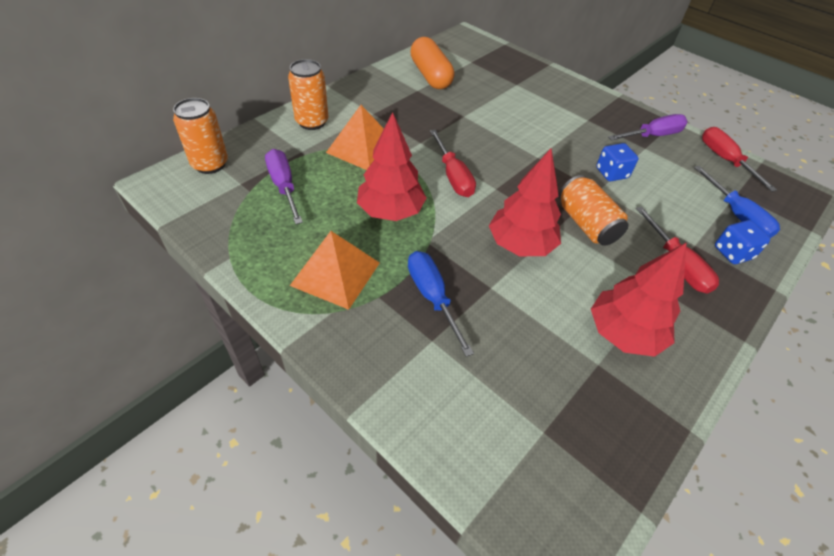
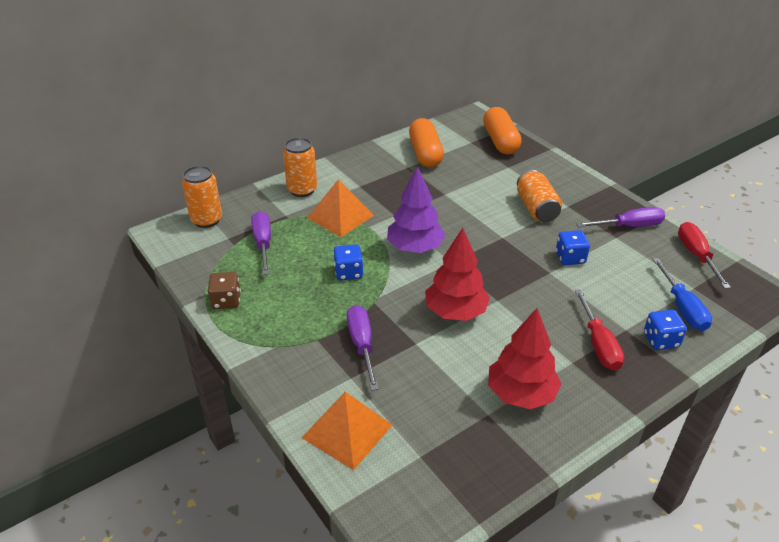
camera: 15 degrees right, 10 degrees down
(257, 261) = (226, 301): none -> brown dice
(335, 273) = (286, 317): orange pyramid -> orange pyramid (347, 431)
(390, 211) = (348, 273): red tree -> blue dice
(432, 297) = (362, 345): blue screwdriver -> purple screwdriver
(453, 176) = (415, 248): red screwdriver -> purple tree
(500, 59) = (500, 141): none -> orange capsule
(586, 224) = (525, 300): orange can -> orange can (536, 208)

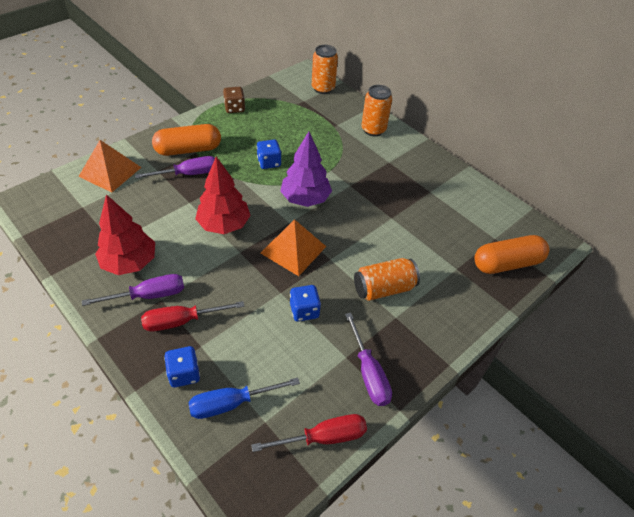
camera: 80 degrees right, 10 degrees up
(263, 243) = (299, 117): purple screwdriver -> purple screwdriver (149, 295)
(340, 216) = (341, 153): orange pyramid -> orange pyramid (293, 249)
(425, 154) = (458, 203): orange capsule -> orange capsule (188, 150)

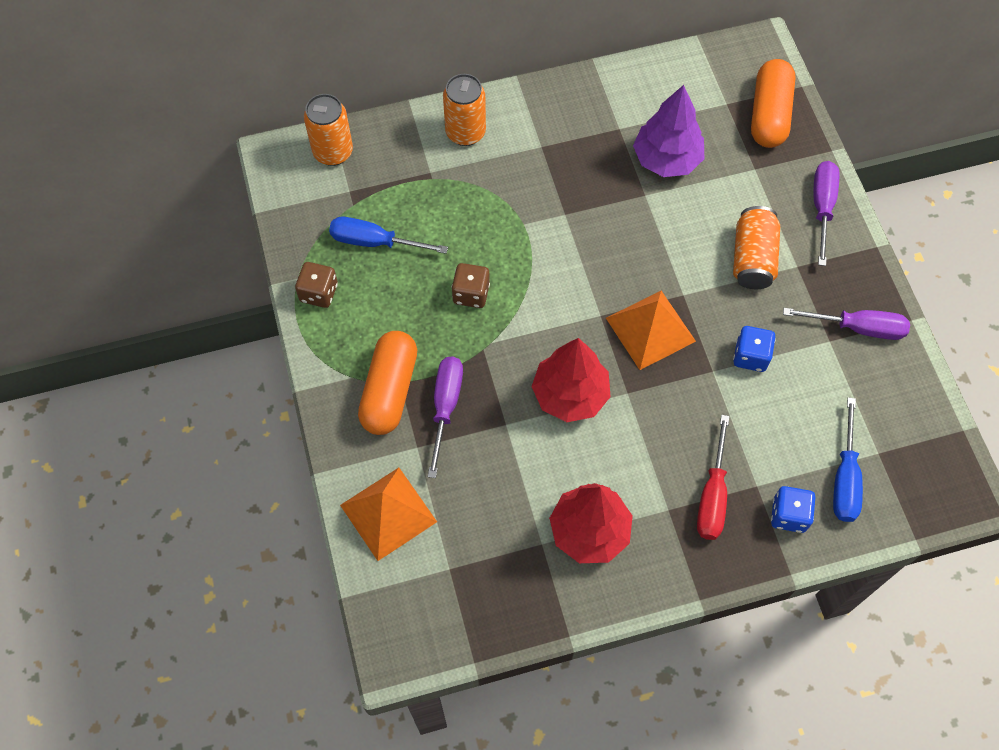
camera: 60 degrees left, 15 degrees up
(149, 295) = (656, 522): purple screwdriver -> purple screwdriver (822, 207)
(269, 162) = (471, 293): blue dice -> brown dice
(278, 118) = (374, 242): none -> blue screwdriver
(305, 199) = (566, 278): purple tree -> purple tree (666, 159)
(323, 437) = (916, 404): red screwdriver -> none

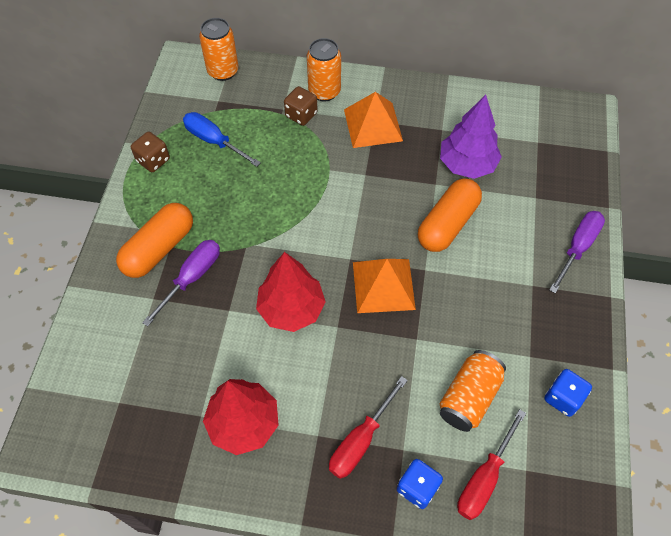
camera: 25 degrees right, 5 degrees down
(388, 513) = (101, 338): orange pyramid -> orange pyramid (373, 125)
(471, 293) = (261, 204): brown dice -> brown dice (301, 115)
(750, 356) = (455, 340): blue dice -> blue dice (563, 398)
(752, 258) = (497, 264): orange can -> orange can (469, 397)
(769, 114) = (569, 162): orange capsule -> orange capsule (447, 224)
(845, 478) = (484, 478): blue screwdriver -> red screwdriver
(858, 328) = (561, 356): purple screwdriver -> none

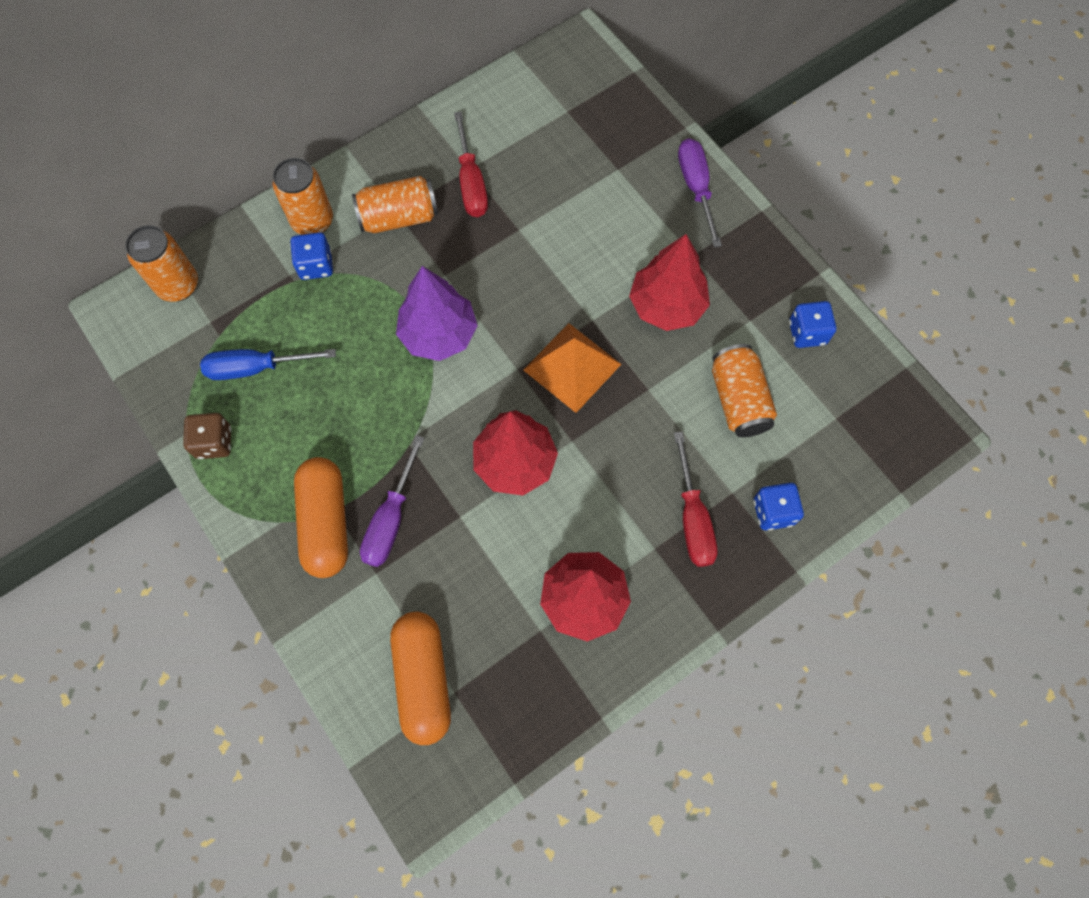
camera: 45 degrees left, 10 degrees up
(192, 277) = (391, 519): purple screwdriver -> purple screwdriver turned 150 degrees counterclockwise
(301, 115) = (316, 265): brown dice -> blue dice
(373, 125) = (399, 217): orange pyramid -> orange can
(447, 224) = (568, 260): orange capsule -> orange capsule (423, 679)
(467, 165) = (527, 186): purple tree -> purple tree (439, 334)
(482, 300) = (666, 306): none -> red tree
(484, 478) = (813, 455): red screwdriver -> red screwdriver (471, 183)

